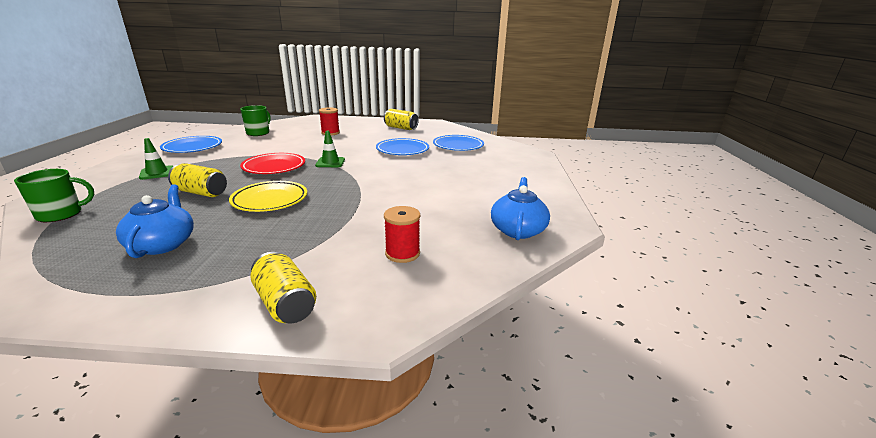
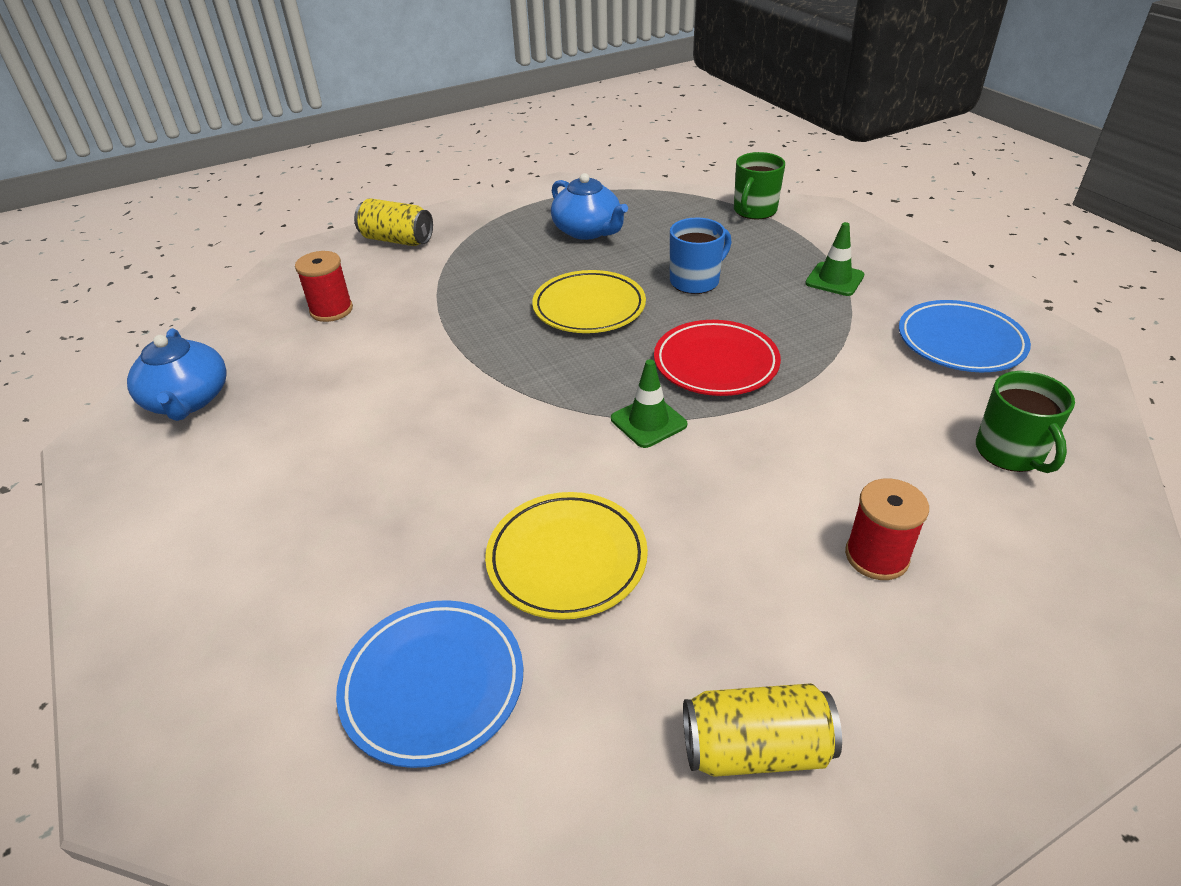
camera: 150 degrees right, 15 degrees up
(201, 192) = (695, 281): yellow can -> blue mug
(402, 150) = (567, 559): blue plate -> yellow plate

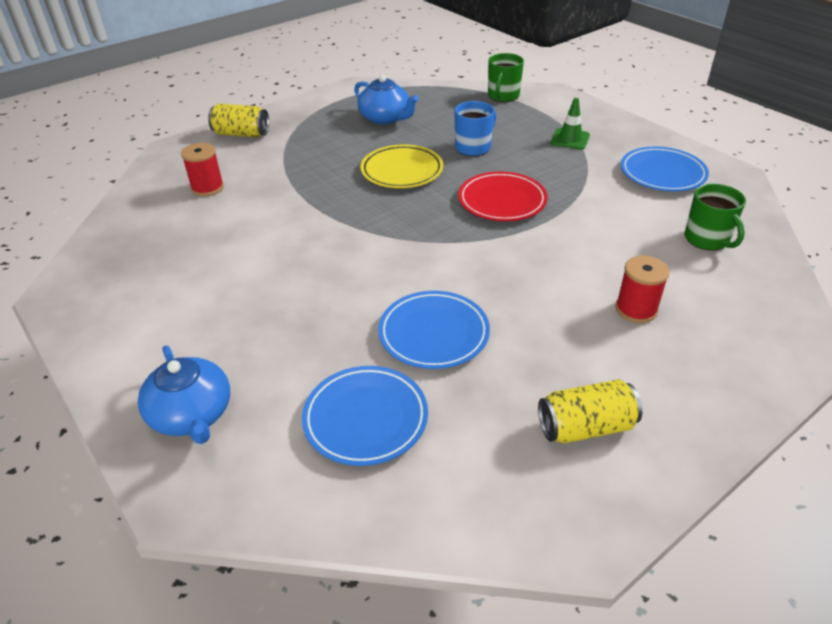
camera: 10 degrees left, 0 degrees up
(188, 400) = (118, 259): blue teapot -> blue teapot (192, 415)
(567, 559) = (433, 333): yellow plate -> blue plate
(648, 422) = (465, 243): green traffic cone -> none

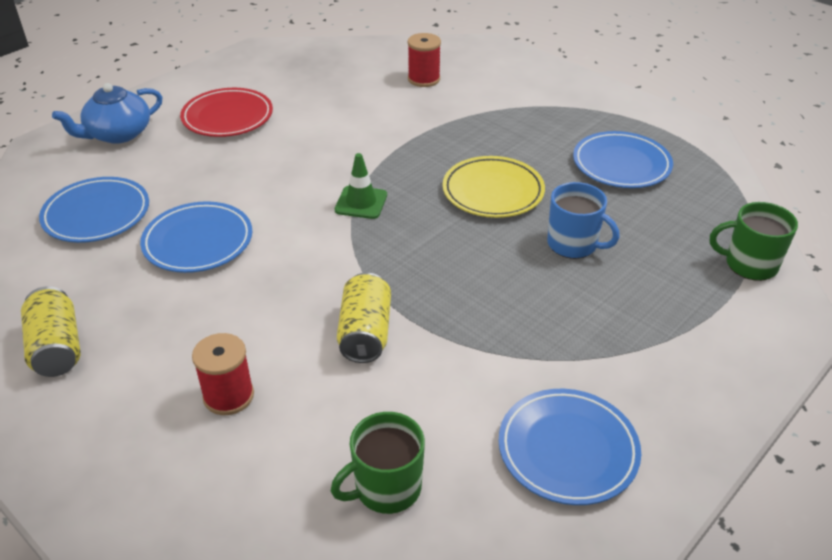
camera: 80 degrees right, 0 degrees up
(241, 134) = (536, 77): yellow can -> yellow can (365, 333)
(385, 118) = (621, 165): blue teapot -> blue plate
(502, 201) = (445, 276): red plate -> red plate (227, 117)
(570, 139) = (639, 341): green traffic cone -> green traffic cone (361, 202)

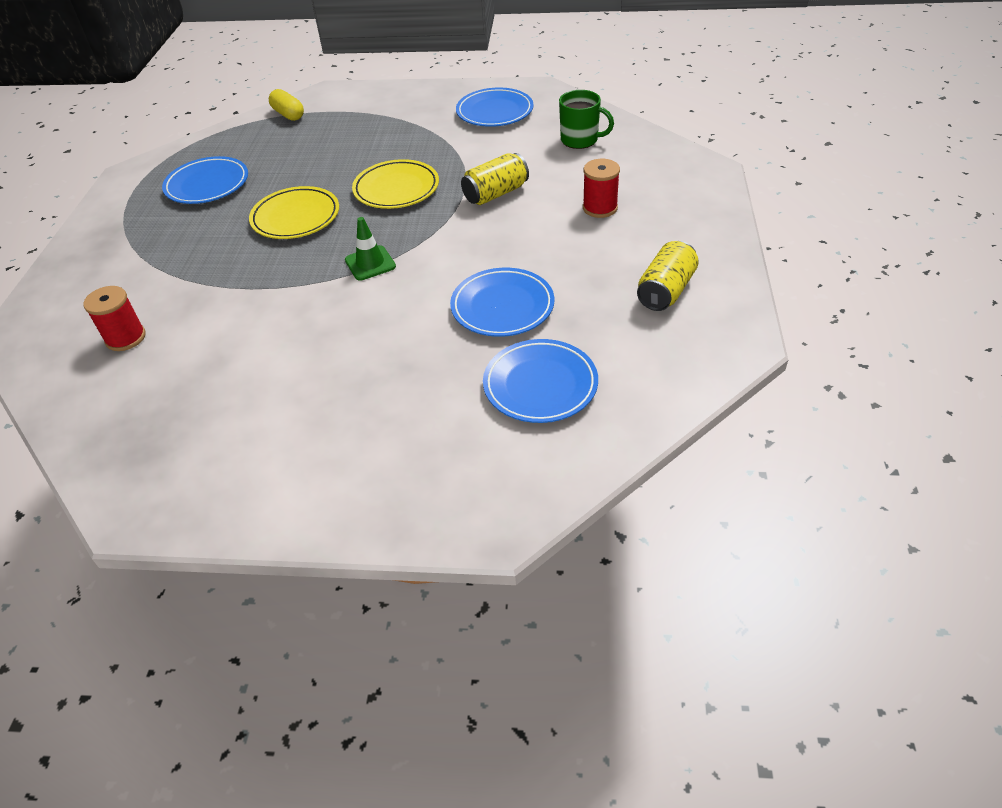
camera: 125 degrees left, 5 degrees up
(118, 134) = (418, 480): blue teapot -> none
(227, 117) = (312, 421): red plate -> none
(467, 270) = (396, 189): none -> yellow plate
(573, 244) = (328, 167): blue mug -> none
(749, 264) = (288, 114): green mug -> yellow capsule

